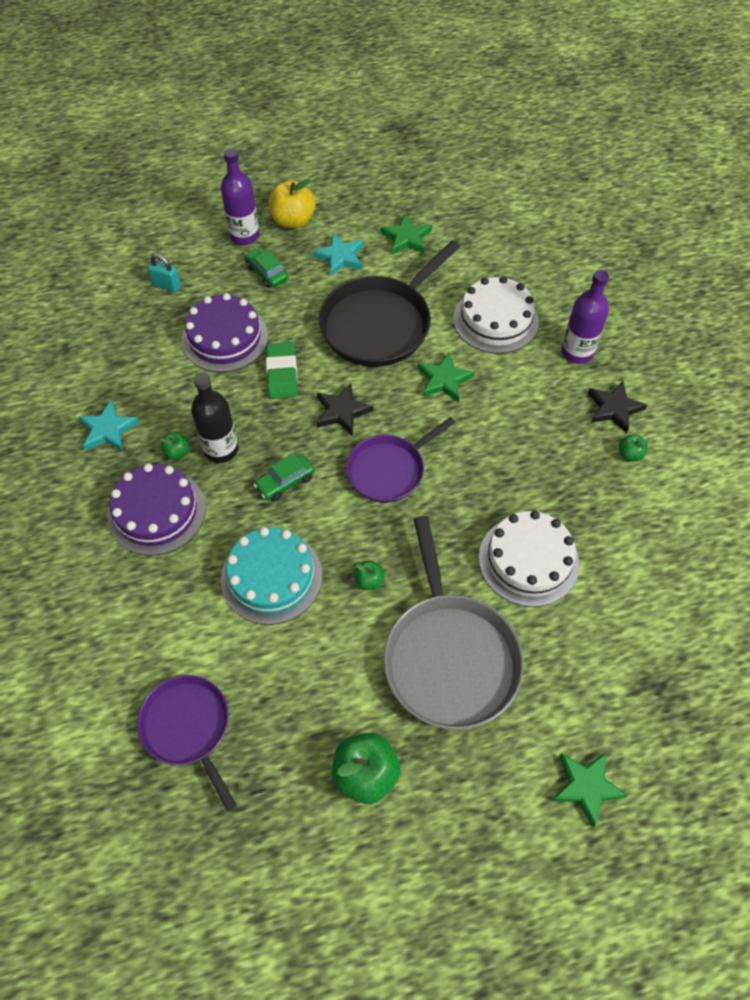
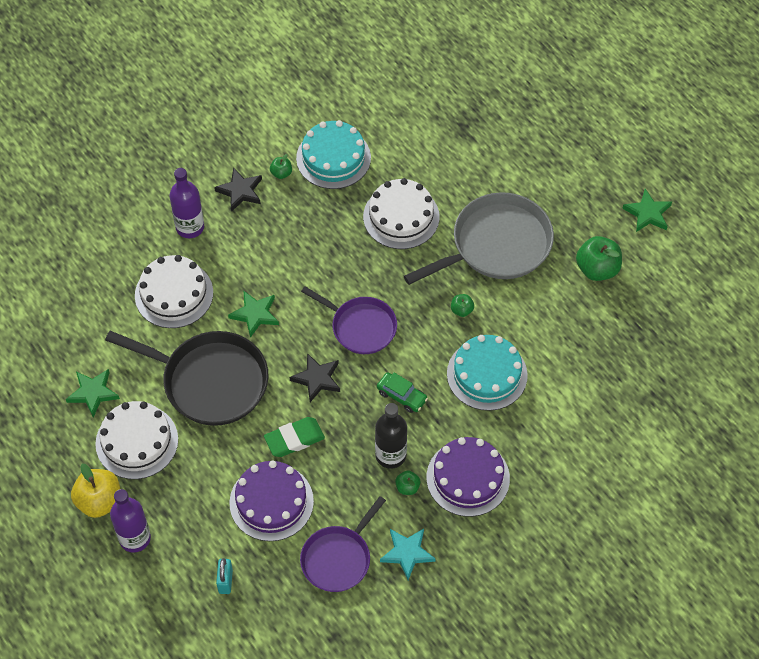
camera: 110 degrees left, 0 degrees up
(188, 728) = (619, 382): purple pan -> purple pan (338, 558)
(267, 273) = (179, 498): green car -> none
(340, 257) = (137, 441): turquoise star -> white cake
(586, 786) = (546, 151): green star -> green star (648, 213)
(640, 514) = (333, 158): none -> turquoise cake

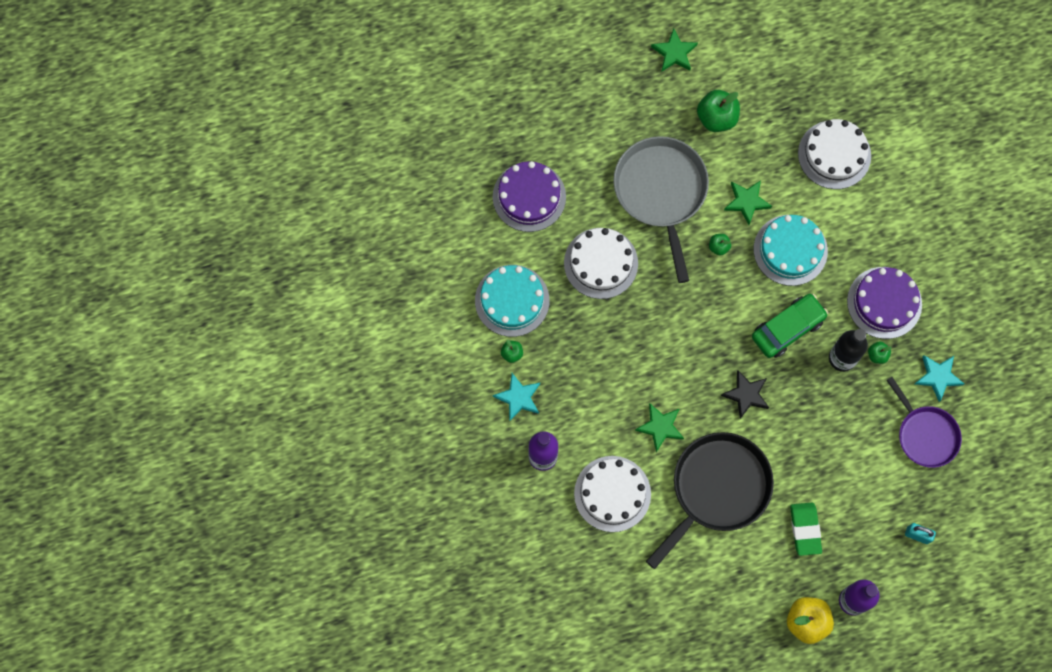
camera: 70 degrees left, 15 degrees up
(93, 393) = (694, 597): green star -> green star (746, 202)
(137, 441) = (757, 572): white cake -> white cake (834, 154)
(240, 191) = (518, 398): black star -> turquoise star
(271, 502) = (855, 473): purple cake -> purple cake (529, 197)
(294, 439) = (800, 434): green eraser -> green eraser (805, 529)
(361, 327) = (706, 339): purple pan -> none
(402, 396) = (787, 328): green car -> green car, size x1.63

